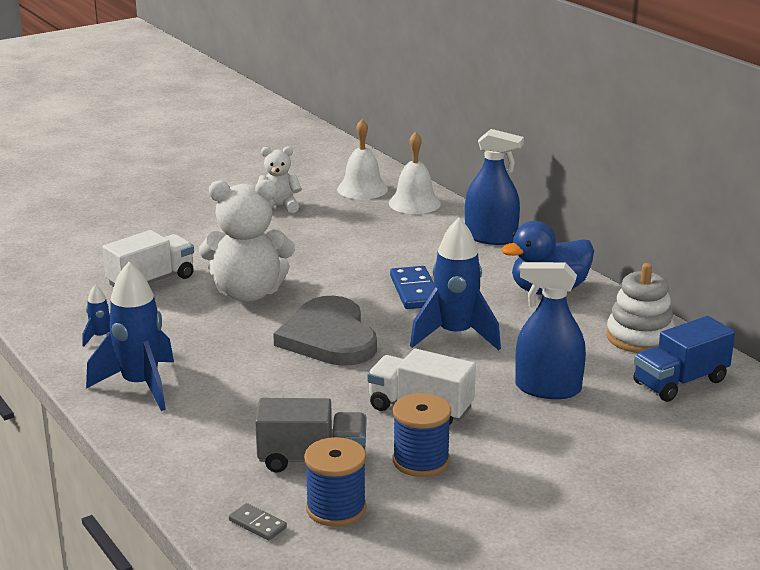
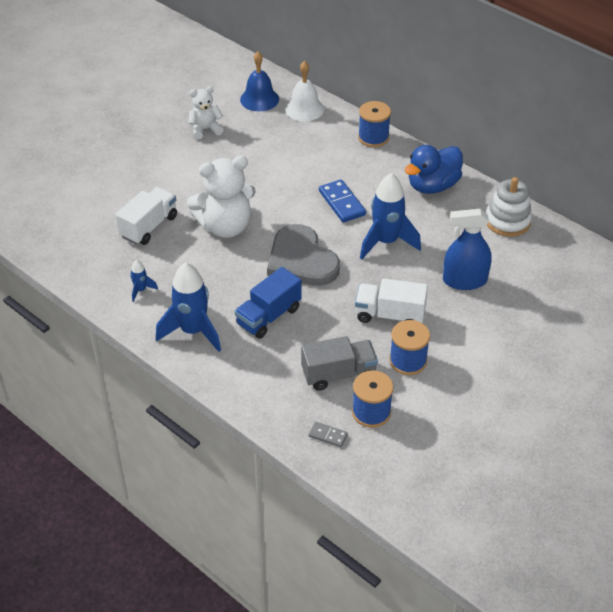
camera: 15 degrees left, 20 degrees up
(362, 189) = (259, 99): white bell -> blue bell
(491, 237) = (373, 137): blue spray bottle -> blue spool
(680, 382) = (545, 258): blue truck -> blue truck (268, 316)

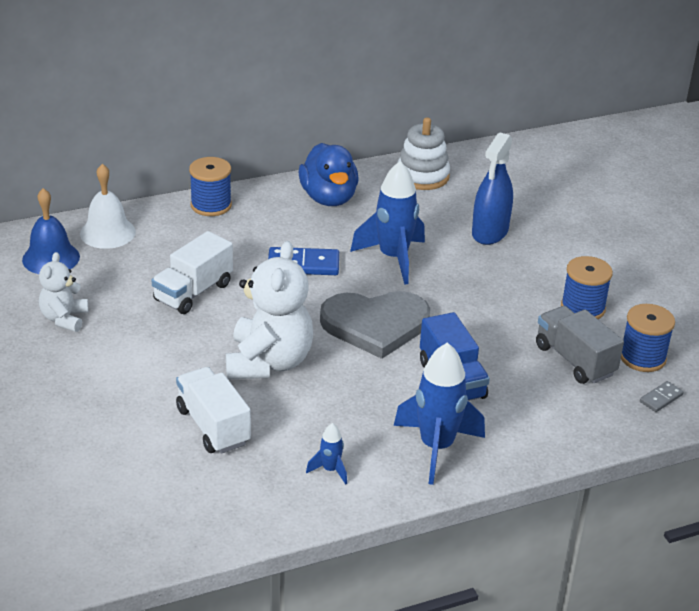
camera: 65 degrees left, 10 degrees down
(338, 374) = (574, 360): grey truck -> grey truck turned 45 degrees counterclockwise
(389, 315) = (508, 296): white truck -> white truck (193, 292)

